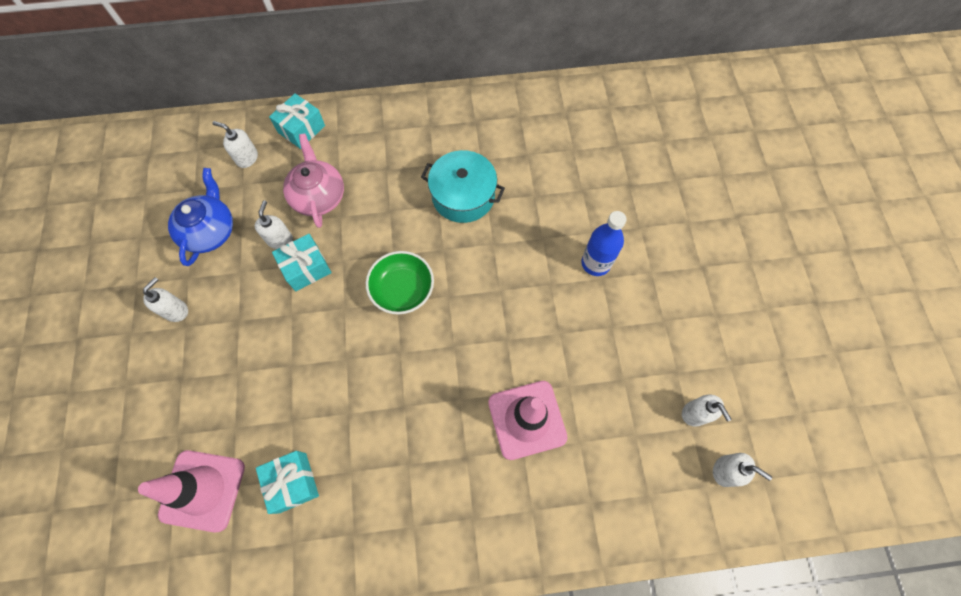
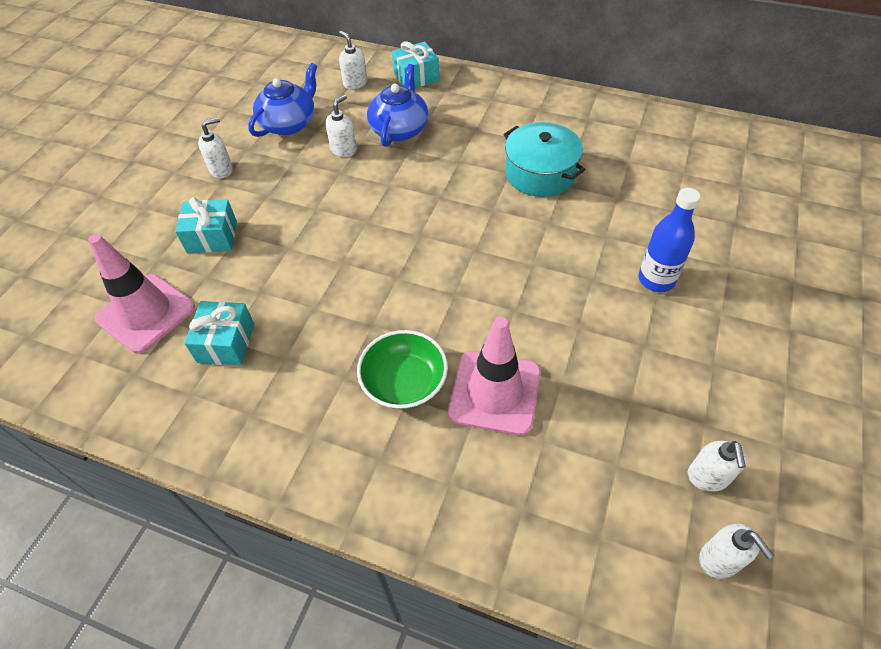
camera: 30 degrees right, 15 degrees down
(306, 268) = (353, 178): turquoise gift -> turquoise gift (212, 237)
(318, 196) = (399, 129): pink teapot -> blue teapot
(402, 290) = (432, 227): green bowl -> green bowl (404, 382)

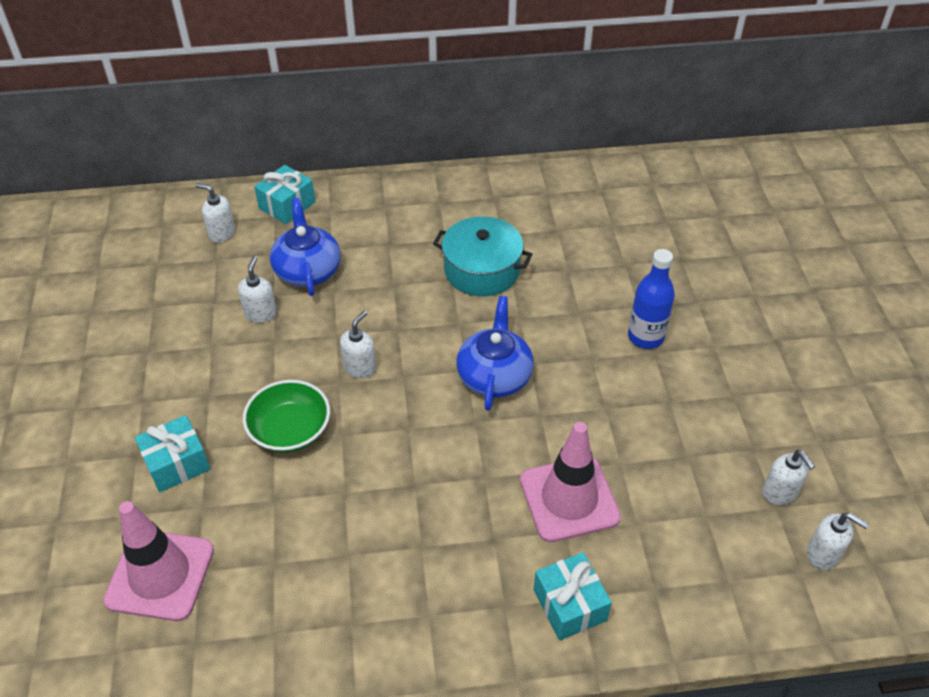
camera: 30 degrees left, 5 degrees down
(221, 169) = (132, 385): white soap dispenser -> white soap dispenser (360, 367)
(226, 343) = (275, 566): turquoise gift -> turquoise gift (569, 605)
(289, 124) = (176, 305): blue teapot -> blue teapot (494, 376)
(404, 382) = (481, 526): green bowl -> green bowl (290, 430)

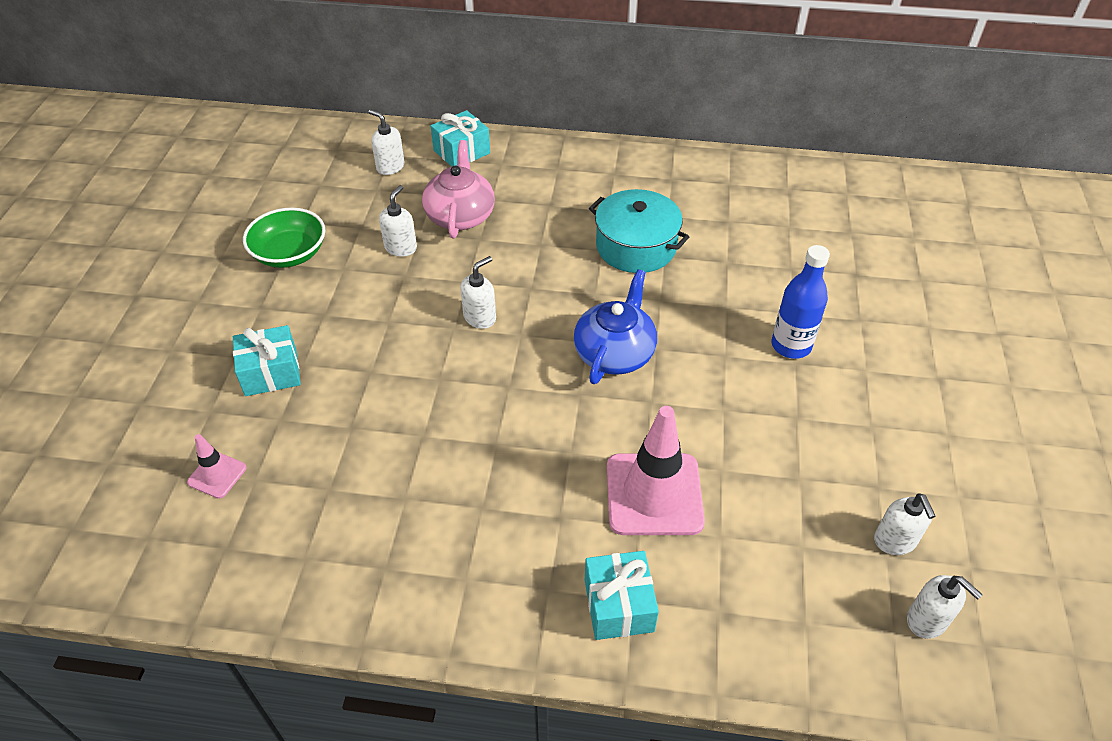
camera: 15 degrees right, 0 degrees up
(160, 575) = (217, 475): pink traffic cone -> pink traffic cone, size x0.49
(290, 430) = (390, 364): green bowl -> green bowl (290, 253)
(307, 270) = (460, 215): blue teapot -> pink teapot

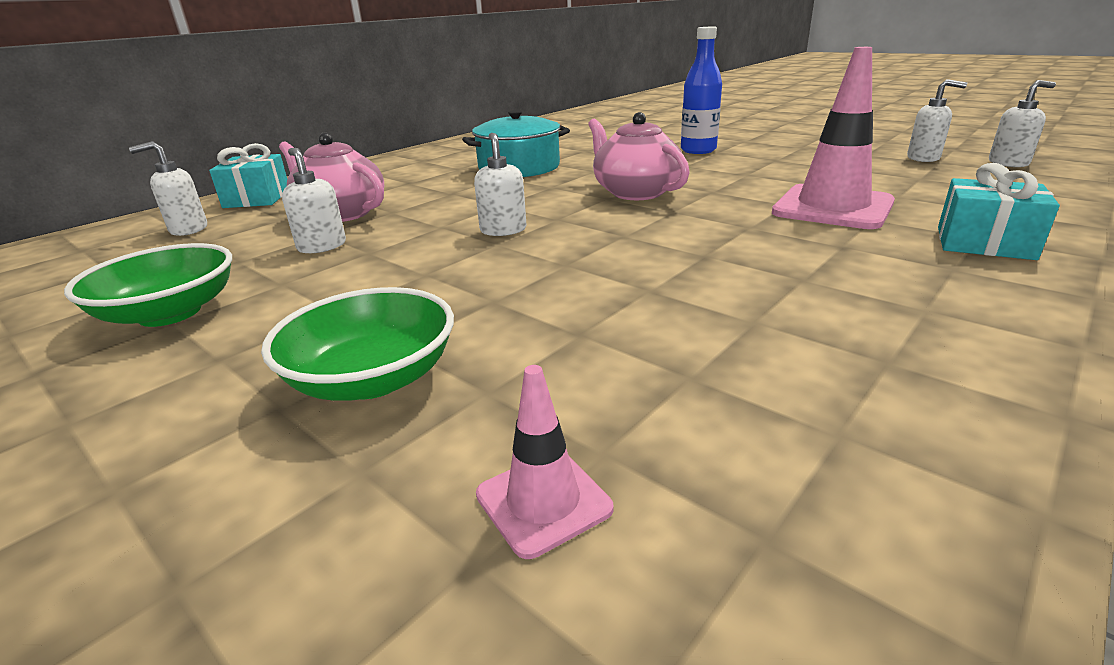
camera: 55 degrees left, 20 degrees down
(271, 372) = (373, 378): turquoise gift -> green bowl
(614, 353) = (635, 192): blue teapot -> pink teapot

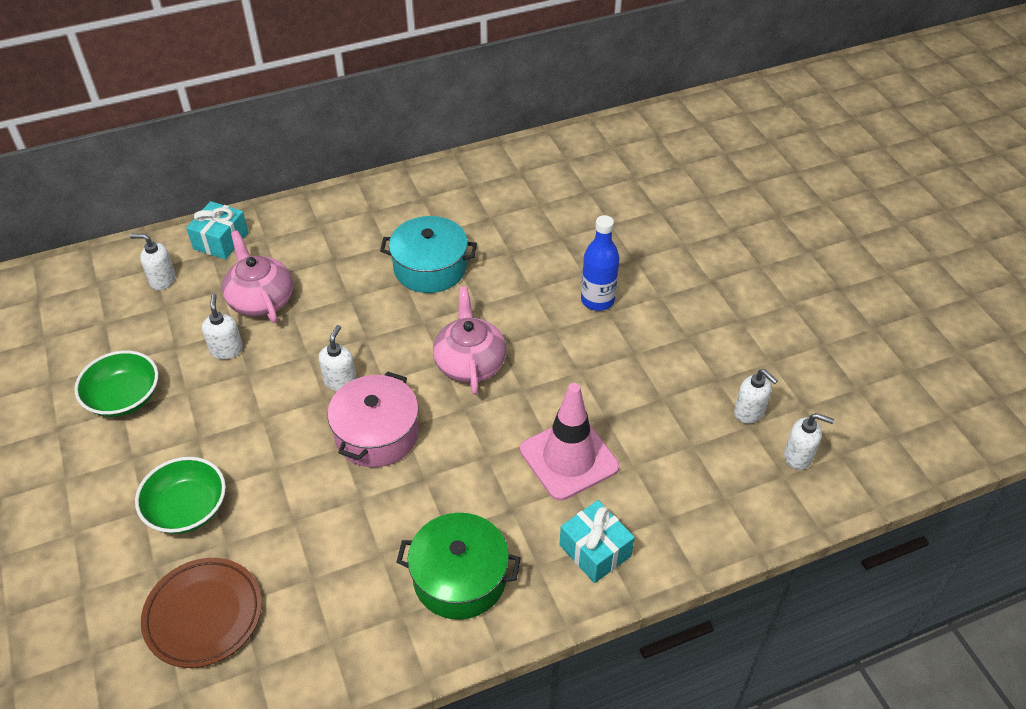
camera: 25 degrees right, 20 degrees up
(543, 501) = (204, 615): pink traffic cone -> brown plate
(598, 246) = (377, 434): none -> pink pot
(892, 305) = (460, 578): none -> green pot

